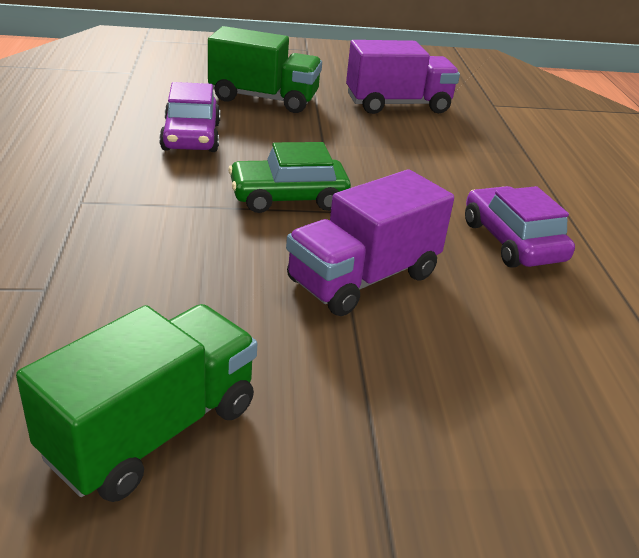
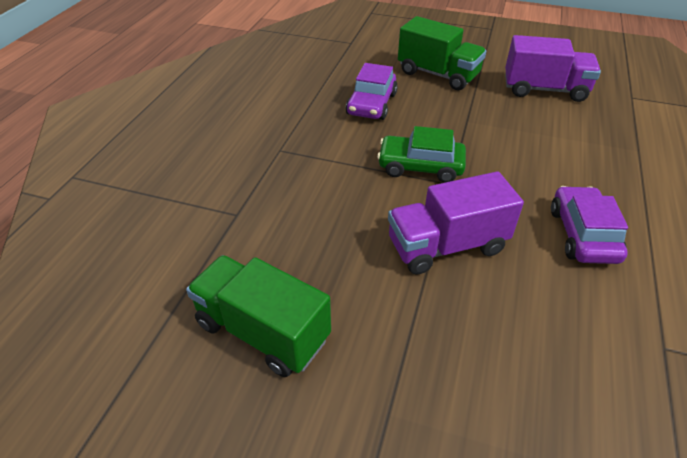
camera: 25 degrees right, 10 degrees up
(152, 430) = (262, 331): green truck -> green truck turned 120 degrees counterclockwise

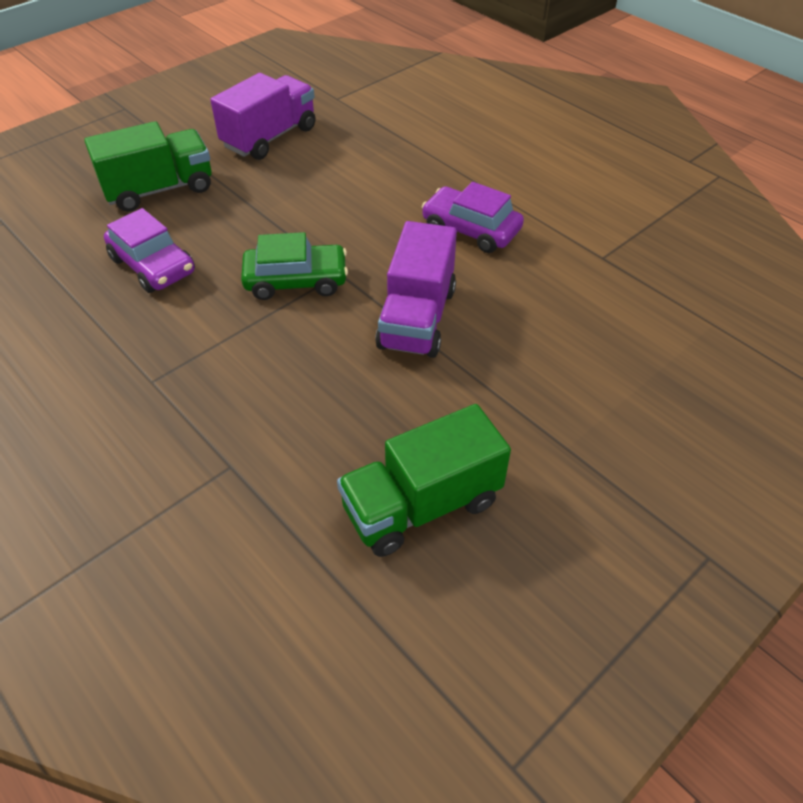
camera: 60 degrees left, 5 degrees up
(420, 167) = (296, 281): green car -> green car turned 135 degrees counterclockwise

